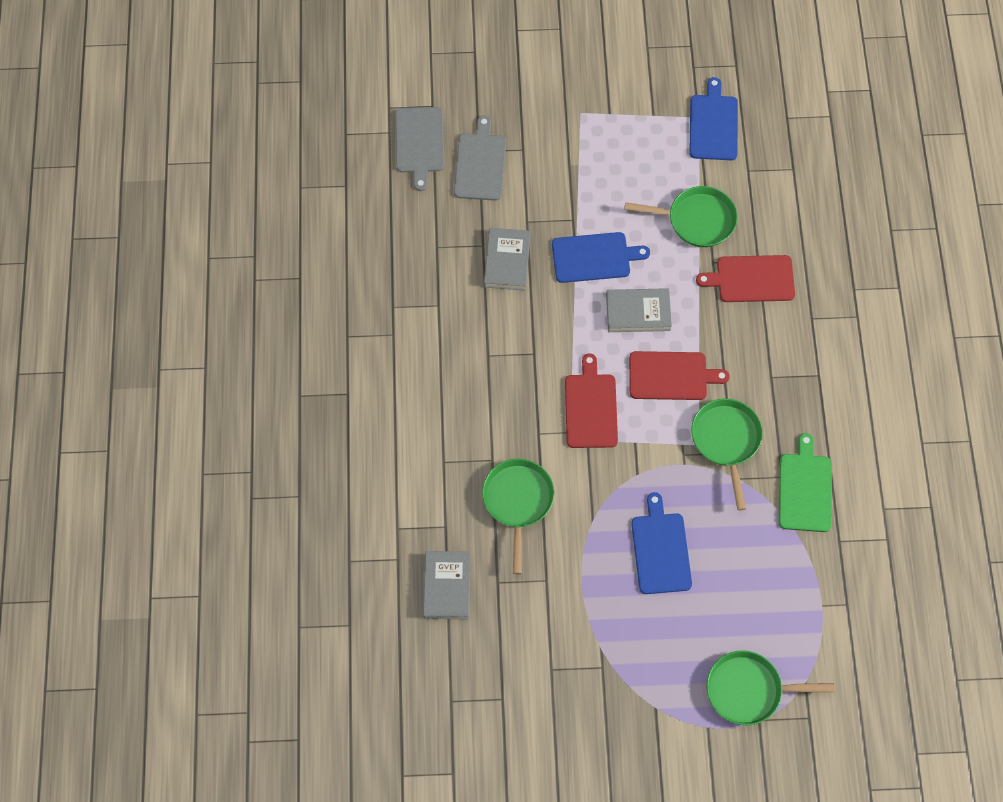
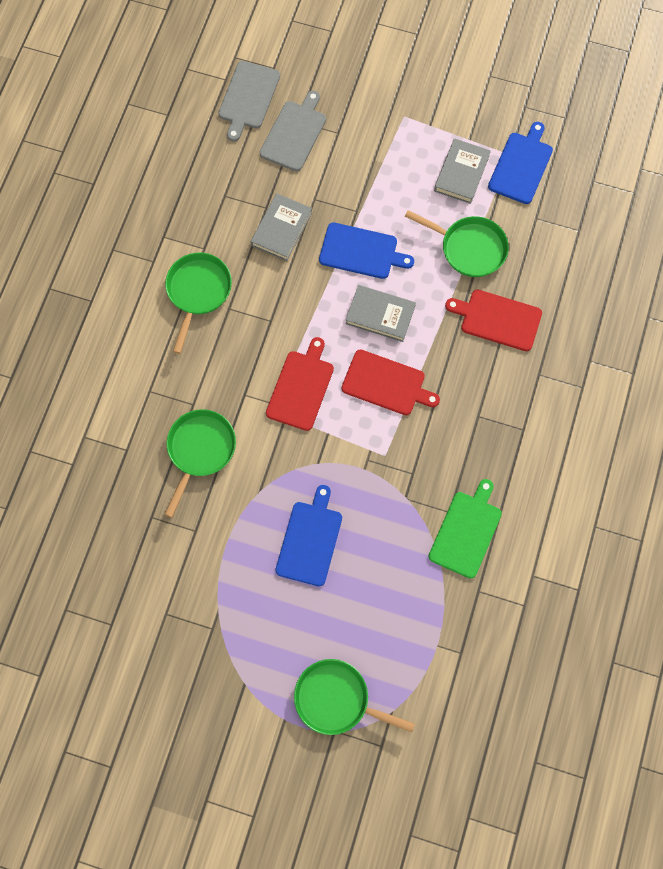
camera: 20 degrees right, 5 degrees up
(447, 586) = (105, 504): grey book -> grey book (461, 173)
(726, 441) = (412, 461): green pan -> green pan (198, 292)

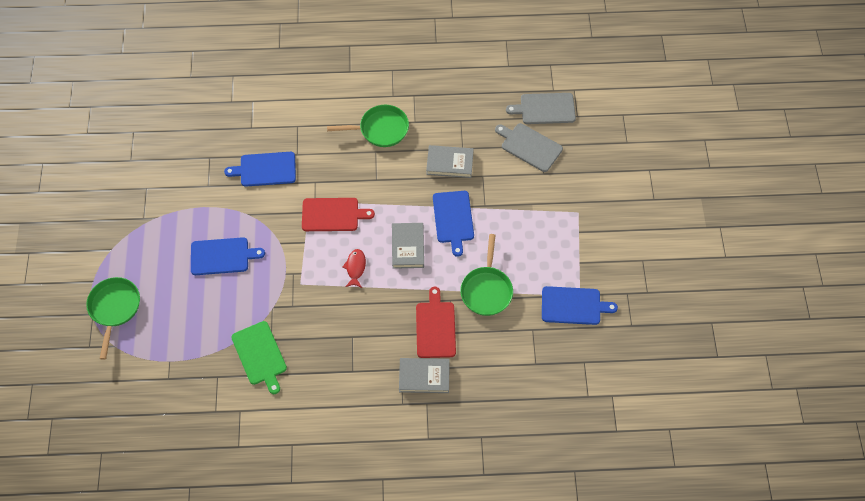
camera: 70 degrees right, 10 degrees down
(200, 450) = (265, 169): green pan -> blue cutting board
(294, 133) = (529, 146): grey cutting board -> grey cutting board turned 150 degrees counterclockwise
(386, 383) = (355, 267): red cutting board -> red fish
(461, 173) = (547, 266): grey book -> grey book (424, 376)
(466, 531) = (260, 355): green cutting board -> green cutting board turned 60 degrees clockwise

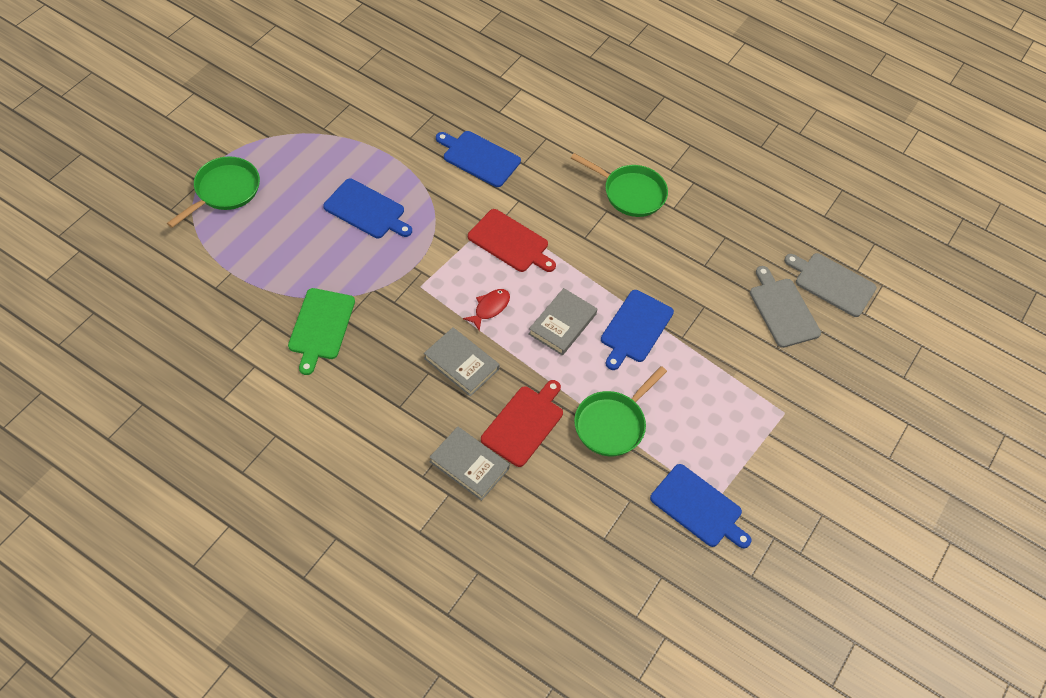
camera: 30 degrees right, 5 degrees down
(449, 163) = (678, 271): grey book -> grey book (461, 364)

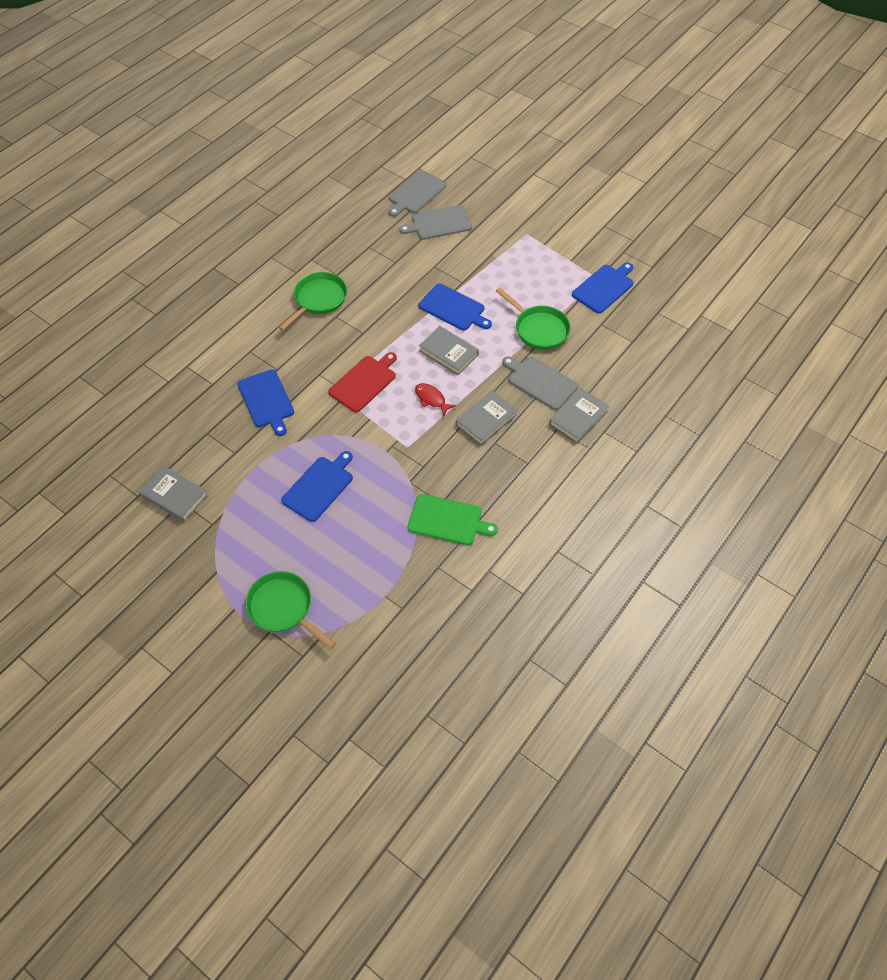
camera: 80 degrees left, 0 degrees up
(357, 97) = (174, 496): none -> grey book
(479, 158) = (266, 400): blue cutting board -> blue cutting board turned 60 degrees counterclockwise
(524, 423) = (540, 382): red cutting board -> grey cutting board

